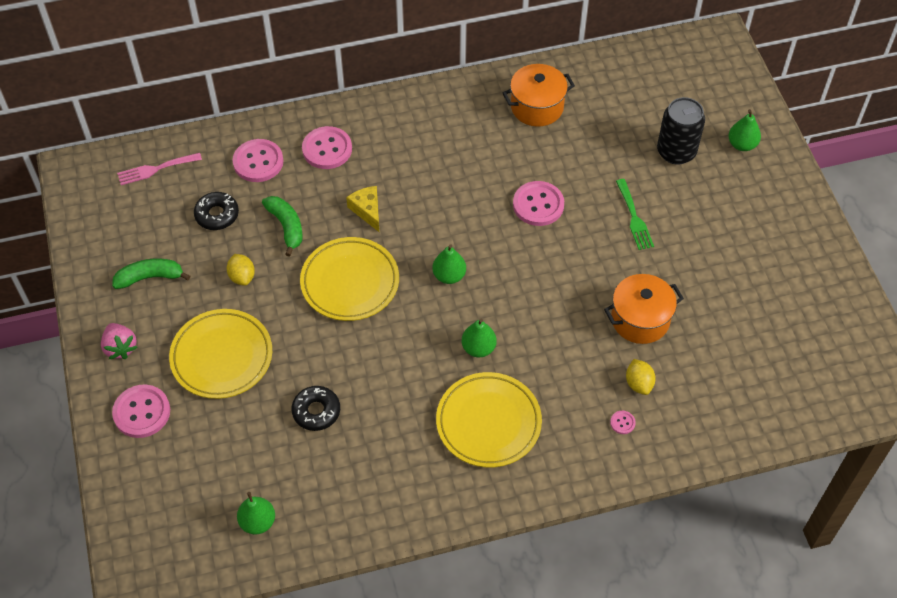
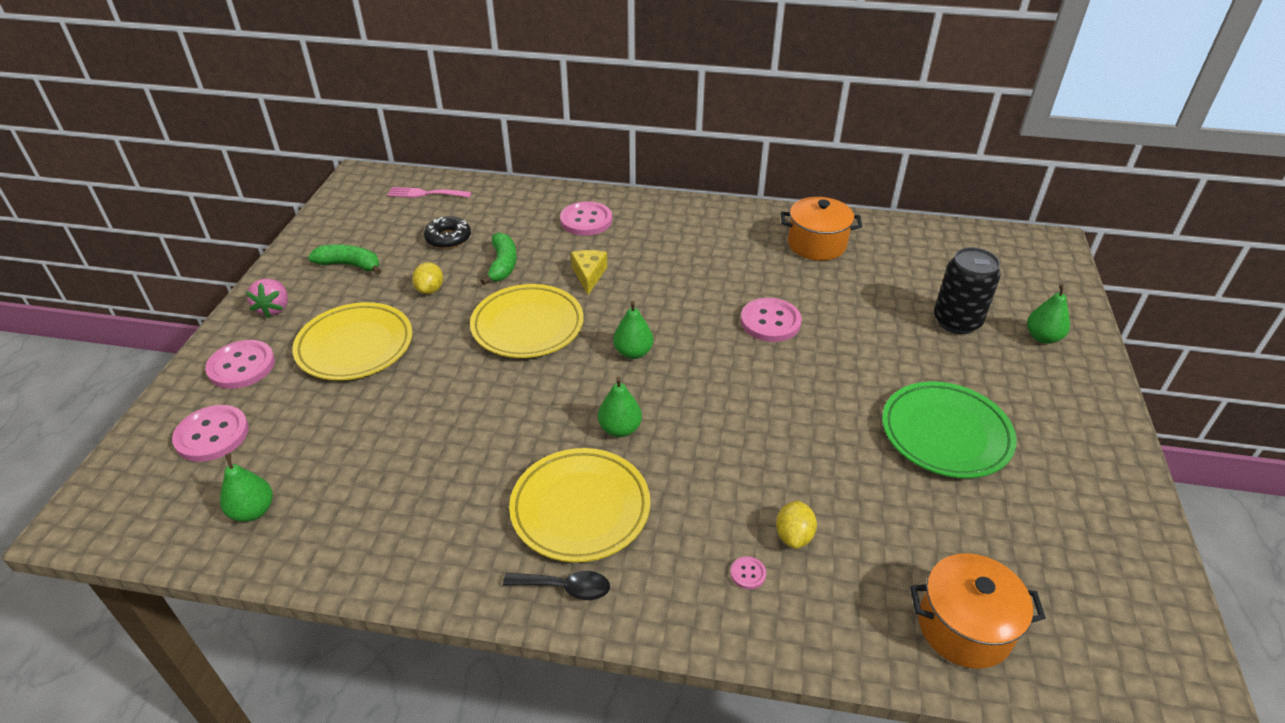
camera: 25 degrees right, 15 degrees down
(258, 162) = (516, 212): pink button -> pink button (212, 435)
(316, 411) = (403, 426): black donut -> none
(513, 482) = (565, 588): none -> black spoon
(634, 218) = (876, 365): green fork -> none
(640, 319) = (832, 466): orange pot -> orange pot (964, 627)
(704, 261) = (945, 434): none -> green plate

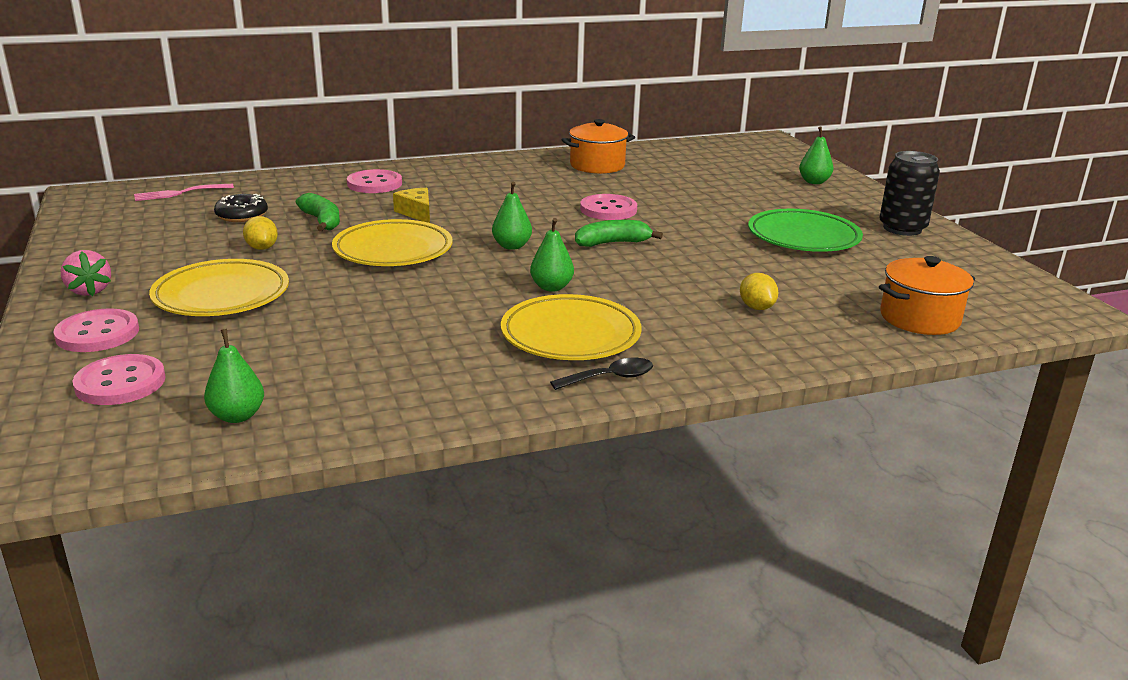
camera: 30 degrees left, 15 degrees down
(350, 265) = (148, 249): green banana -> green banana (612, 243)
(748, 573) = (745, 333): pink button -> none
(956, 321) = (748, 185): black can -> black can (902, 228)

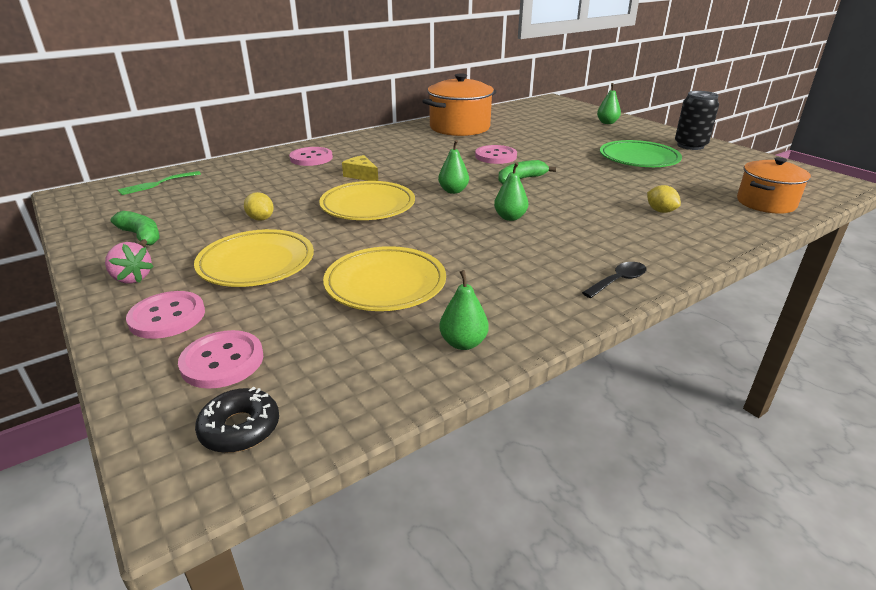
camera: 15 degrees left, 5 degrees up
(179, 193) = (157, 184): pink fork -> green fork
(237, 416) = (355, 373): green pear -> green pear (463, 343)
(242, 215) = (223, 195): black donut -> black donut (240, 428)
(322, 221) = (293, 191): green banana -> green banana (141, 236)
(570, 335) = (558, 252): yellow plate -> yellow plate (385, 284)
(597, 165) = (459, 127): orange pot -> orange pot, size x1.53

